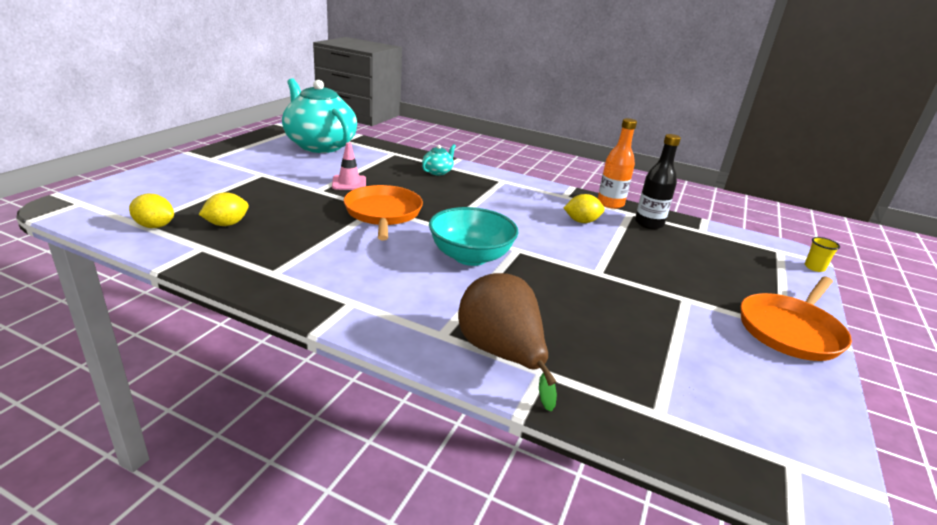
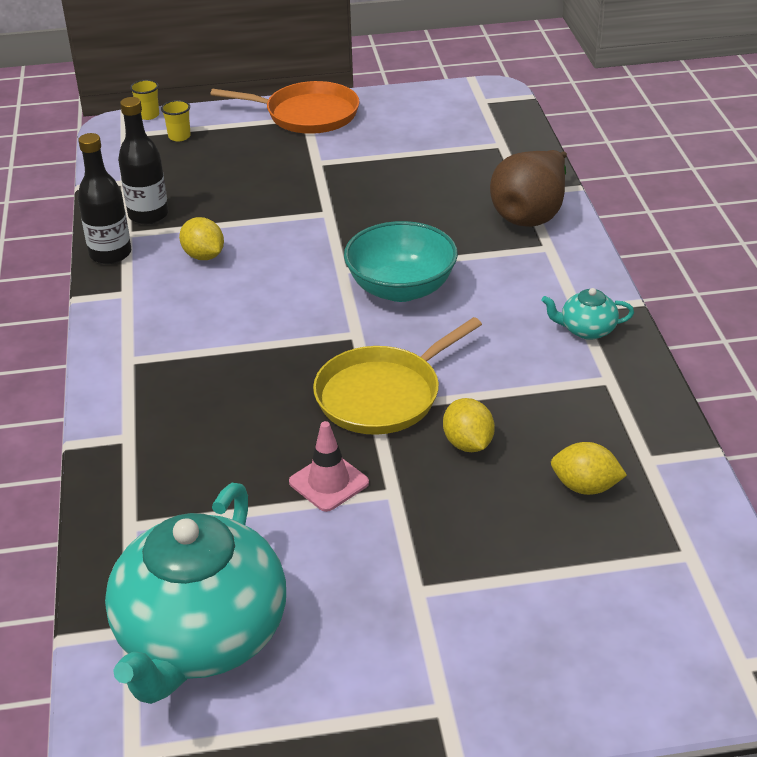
camera: 120 degrees left, 10 degrees up
(154, 226) = (673, 536): yellow lemon -> yellow lemon (468, 443)
(383, 213) = (383, 395): orange pan -> yellow pan
(437, 172) = (167, 431): turquoise teapot -> turquoise teapot (586, 330)
(610, 203) = (110, 254): orange bottle -> black bottle
(767, 266) = (179, 136): none -> yellow cup

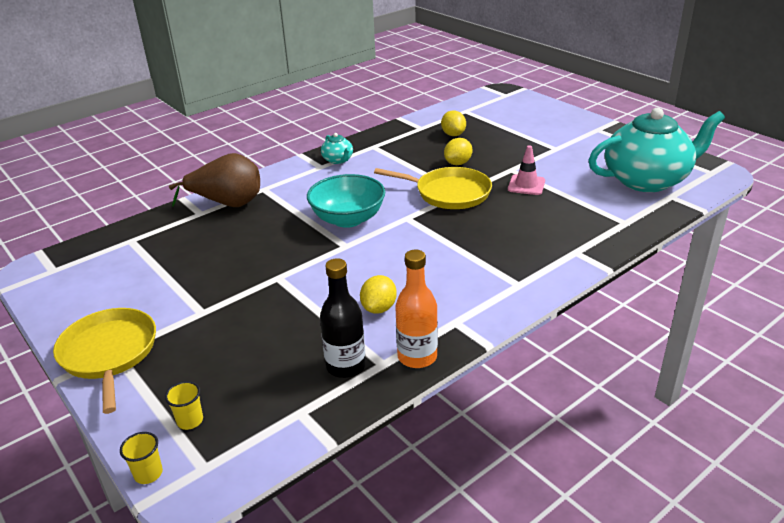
camera: 120 degrees left, 5 degrees down
(110, 254) = (417, 357): black bottle -> orange bottle
(307, 114) = (109, 354): orange pan -> yellow pan

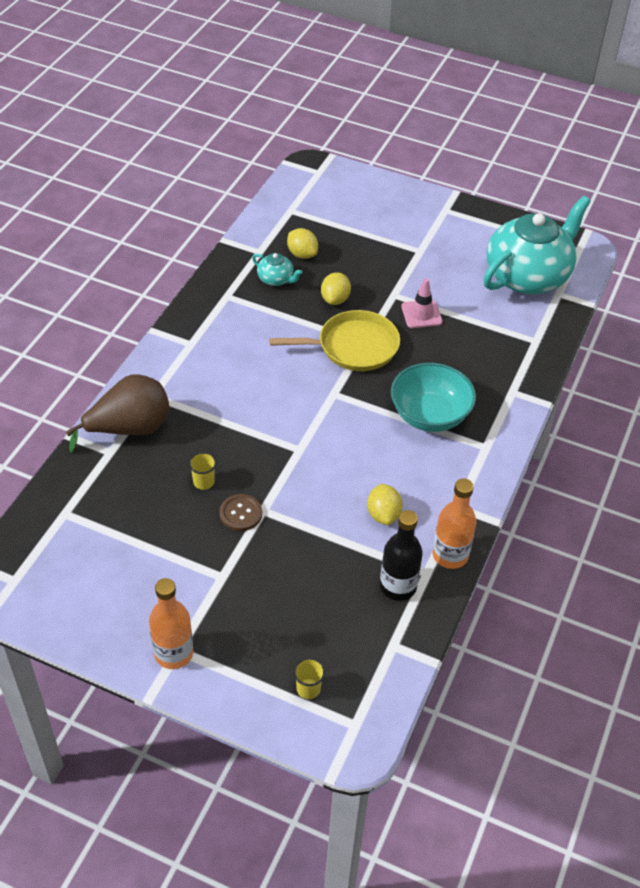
camera: 30 degrees left, 15 degrees up
(109, 354) = (173, 653): yellow pan -> orange bottle
(148, 473) = (315, 748): yellow cup -> yellow cup (203, 482)
(258, 275) = (241, 513): none -> brown button
(338, 160) = (203, 328): turquoise teapot -> turquoise teapot (276, 279)
(348, 219) = (276, 413): turquoise bowl -> turquoise bowl (430, 415)

